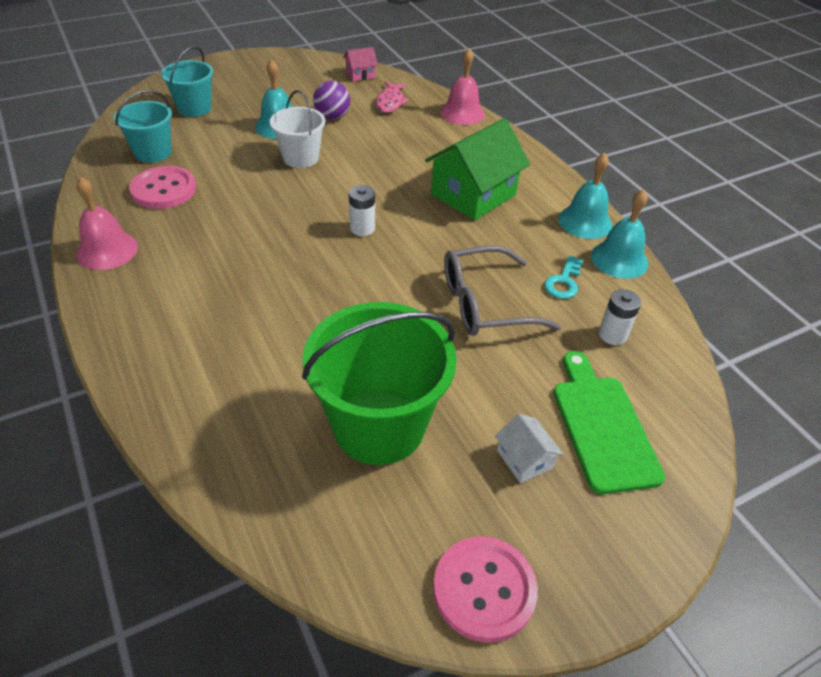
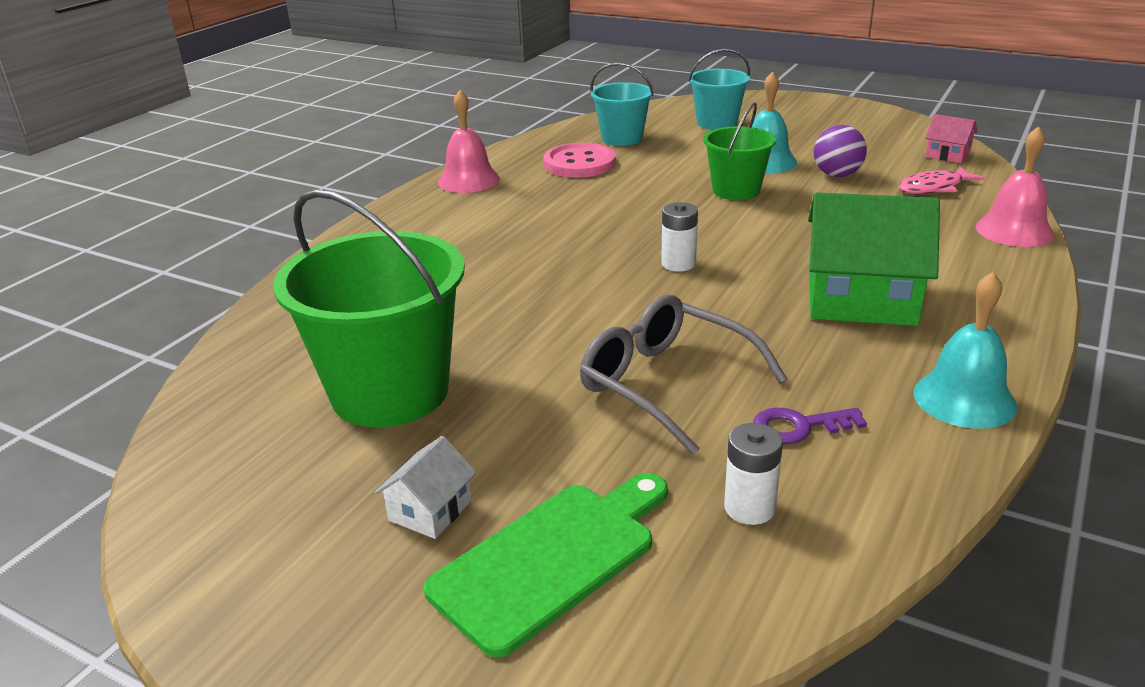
camera: 60 degrees right, 15 degrees down
(300, 158) = (736, 190): white bucket -> green bucket
(484, 589) = (211, 550): pink button -> none
(564, 282) = (799, 427): turquoise key -> purple key
(619, 259) = (931, 458): turquoise bell -> none

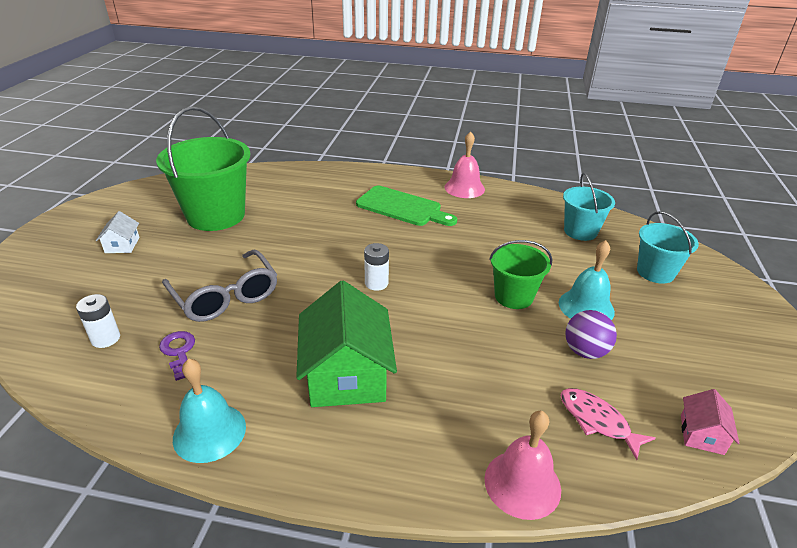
camera: 70 degrees right, 5 degrees up
(430, 510) = (122, 245): white house -> white house turned 75 degrees clockwise
(551, 559) = (81, 282): green cutting board -> green cutting board (402, 207)
(579, 163) = (518, 221): pink button -> none
(666, 383) = (225, 296): grey glasses -> grey glasses turned 120 degrees clockwise

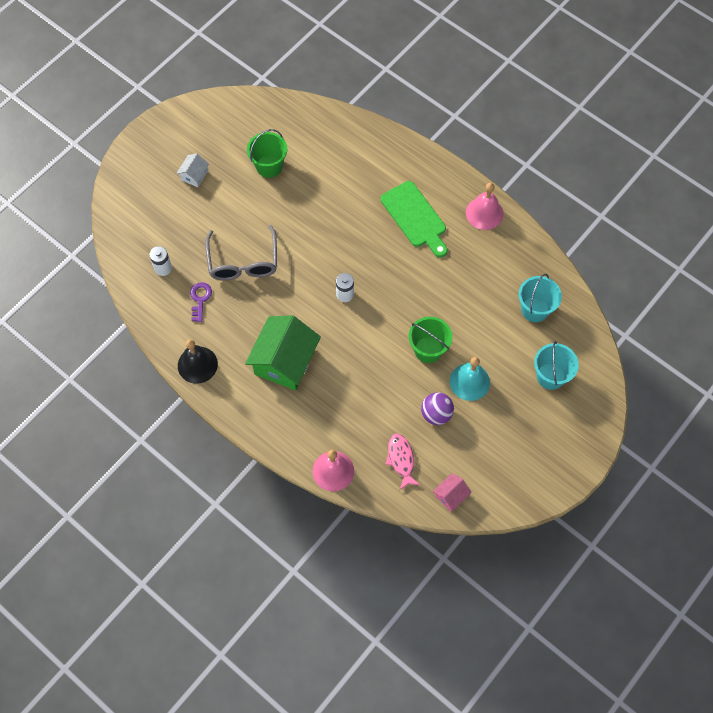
camera: 30 degrees right, 30 degrees up
(209, 432) = (197, 364): turquoise bell -> black bell
(216, 215) = (269, 166): green bucket -> green bucket, size x0.57

